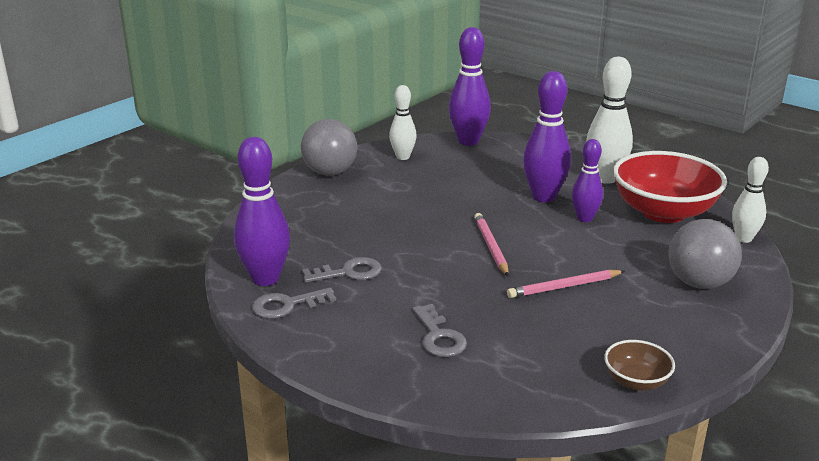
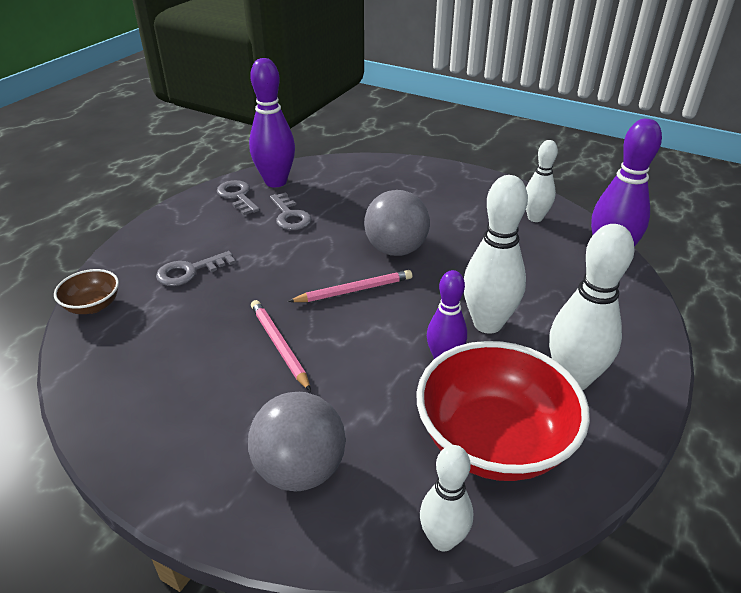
camera: 80 degrees right, 10 degrees up
(330, 172) = (474, 183): grey ball -> grey ball (396, 250)
(544, 197) = (487, 324): purple bowling pin -> white bowling pin
(636, 381) = (101, 400): brown bowl -> brown bowl (93, 306)

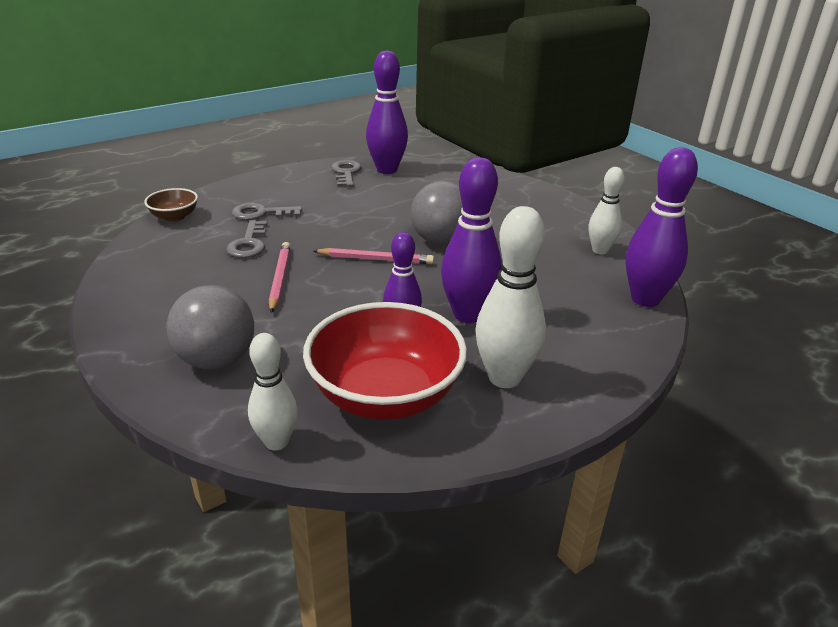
camera: 25 degrees right, 5 degrees down
(290, 216) = (375, 196): grey key -> grey key (249, 244)
(487, 324) = (468, 315): white bowling pin -> purple bowling pin

